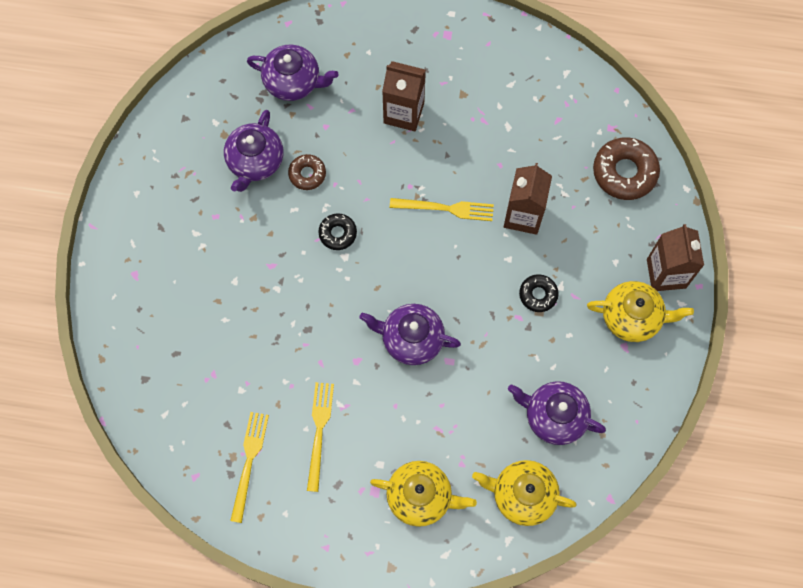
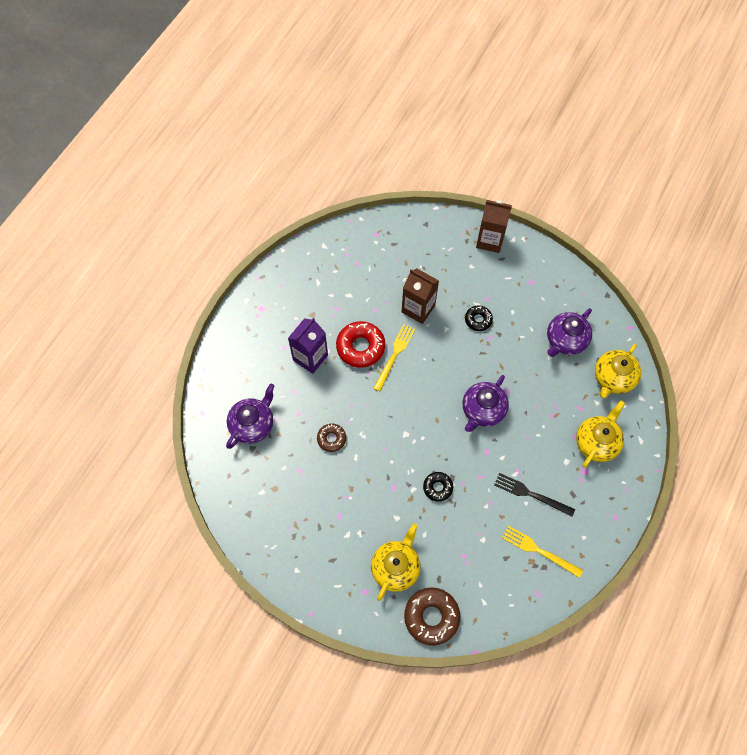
camera: 70 degrees left, 5 degrees down
(255, 161) = (306, 472): purple teapot -> none
(319, 432) = (531, 494): yellow fork -> black fork
(337, 233) = (386, 433): black donut -> black donut (437, 487)
(403, 113) = (310, 357): brown carton -> purple carton
(441, 165) = (360, 347): none -> red donut
(624, 172) = (410, 238): brown donut -> brown donut (431, 617)
(632, 317) = (513, 270): yellow teapot -> yellow teapot (395, 567)

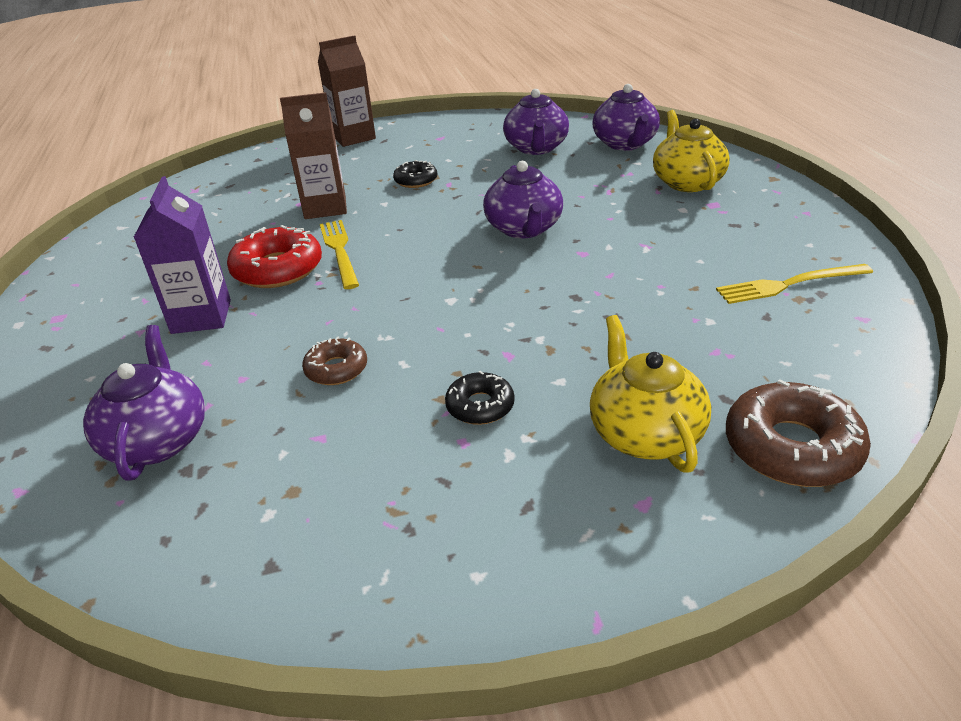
camera: 40 degrees left, 30 degrees down
(437, 487) = (571, 316): black donut -> black donut (480, 406)
(531, 494) = (693, 251): black fork -> none
(613, 378) = (625, 144): yellow teapot -> purple teapot

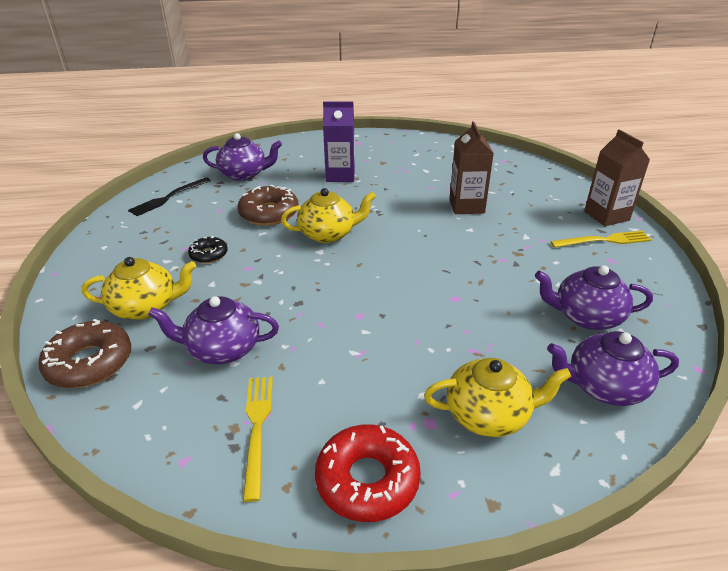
camera: 95 degrees right, 0 degrees up
(251, 538) = (169, 197): none -> black fork
(278, 269) = (383, 193): red donut -> red donut (367, 480)
(336, 369) = (269, 213): brown donut -> brown donut, size x1.74
(340, 251) = (399, 212): yellow fork -> yellow fork (603, 240)
(403, 299) = (328, 234): none -> yellow teapot
(416, 180) = (510, 244): black donut -> none
(524, 229) = (409, 290): purple teapot -> purple teapot (222, 349)

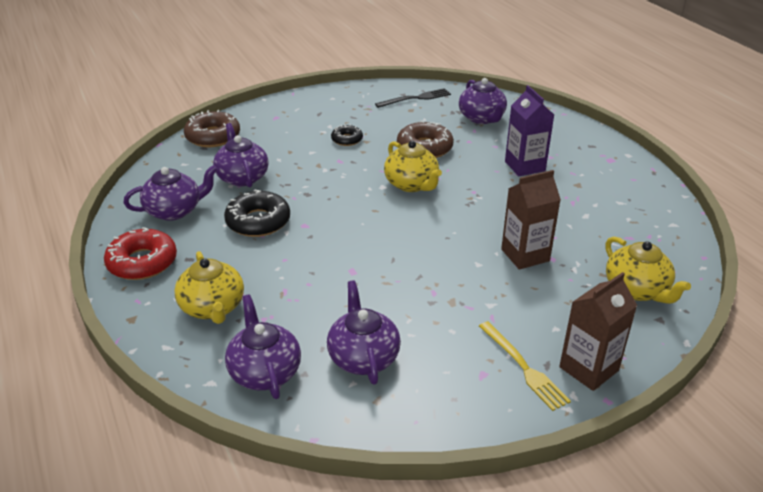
camera: 70 degrees right, 0 degrees up
(146, 307) = (273, 136): yellow teapot -> yellow teapot (637, 290)
(169, 197) = (415, 98): black fork -> black fork turned 135 degrees clockwise
(257, 428) = (174, 211): yellow fork -> purple teapot
(332, 350) = (258, 221): none -> black donut

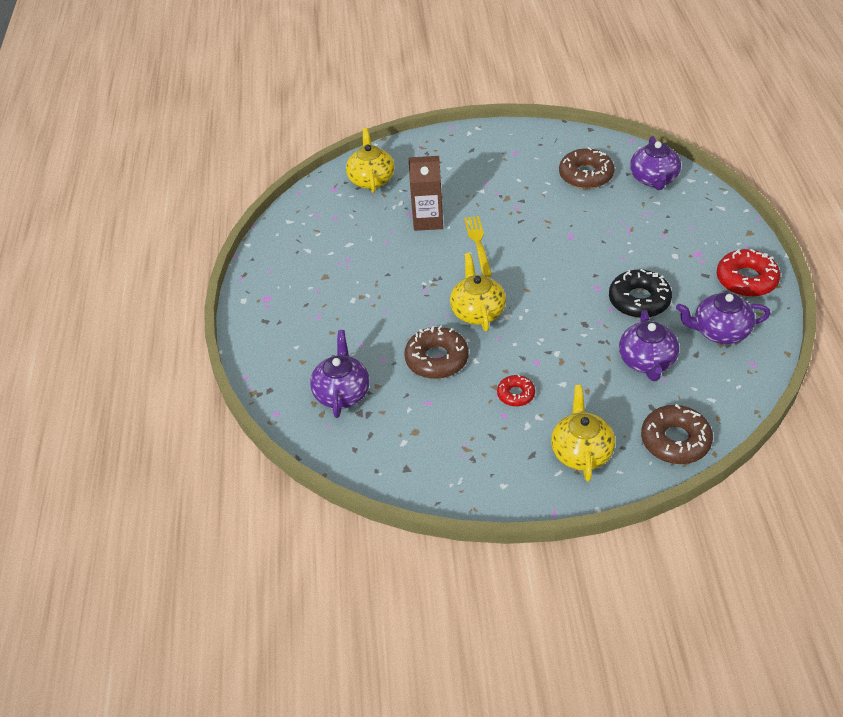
camera: 155 degrees left, 10 degrees up
(213, 307) = (686, 228): yellow teapot -> yellow teapot (581, 452)
(347, 139) = (516, 394): black donut -> red donut
(363, 357) = (586, 175): purple teapot -> brown donut
(415, 98) = (396, 453): black fork -> none
(523, 367) = (487, 151): yellow fork -> yellow fork (478, 244)
(524, 166) = (354, 309): purple carton -> none
(588, 369) = (448, 143): brown carton -> none

